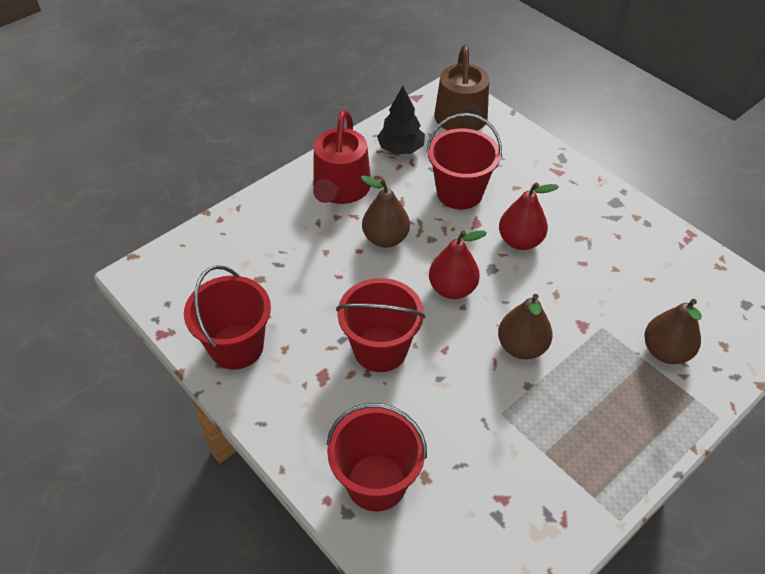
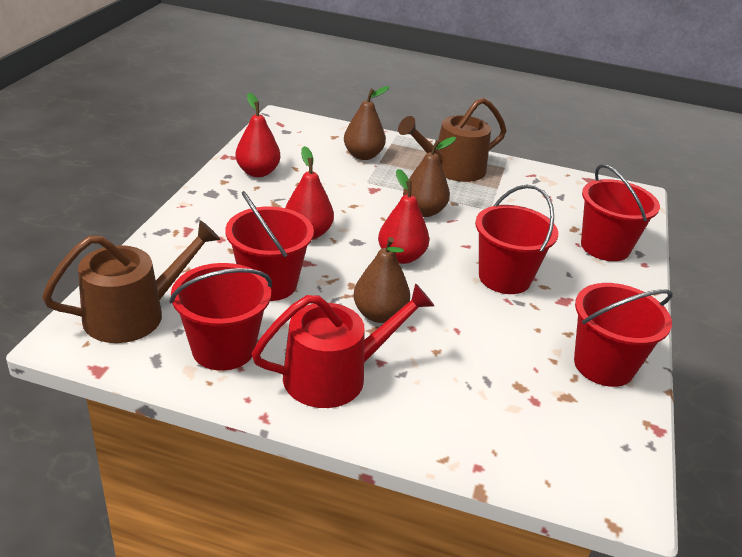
camera: 125 degrees left, 15 degrees down
(401, 149) = (223, 349): black tree -> red bucket
(606, 428) = (452, 169): none -> brown watering can
(648, 246) = (258, 172): none -> red pear

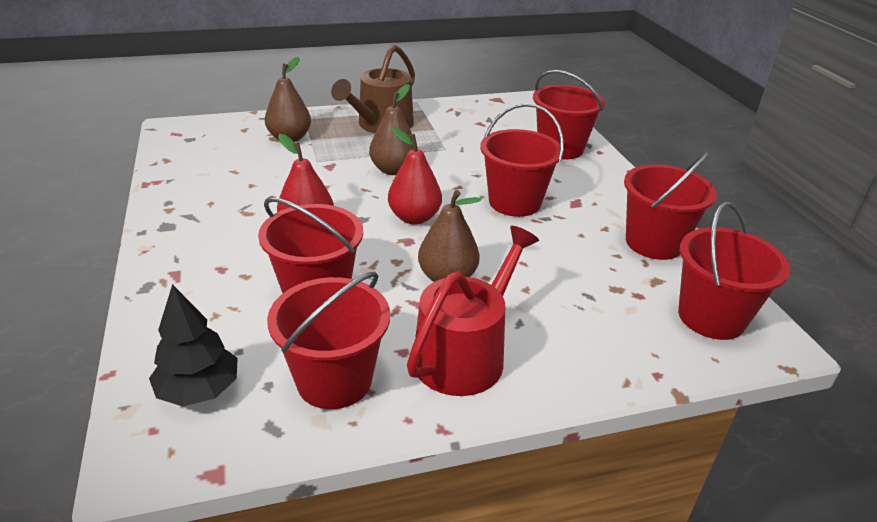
camera: 30 degrees left, 0 degrees up
(134, 314) = (199, 390): brown watering can -> black tree
(258, 172) = (198, 188): red pear -> none
(585, 450) = (711, 317): none -> red bucket

